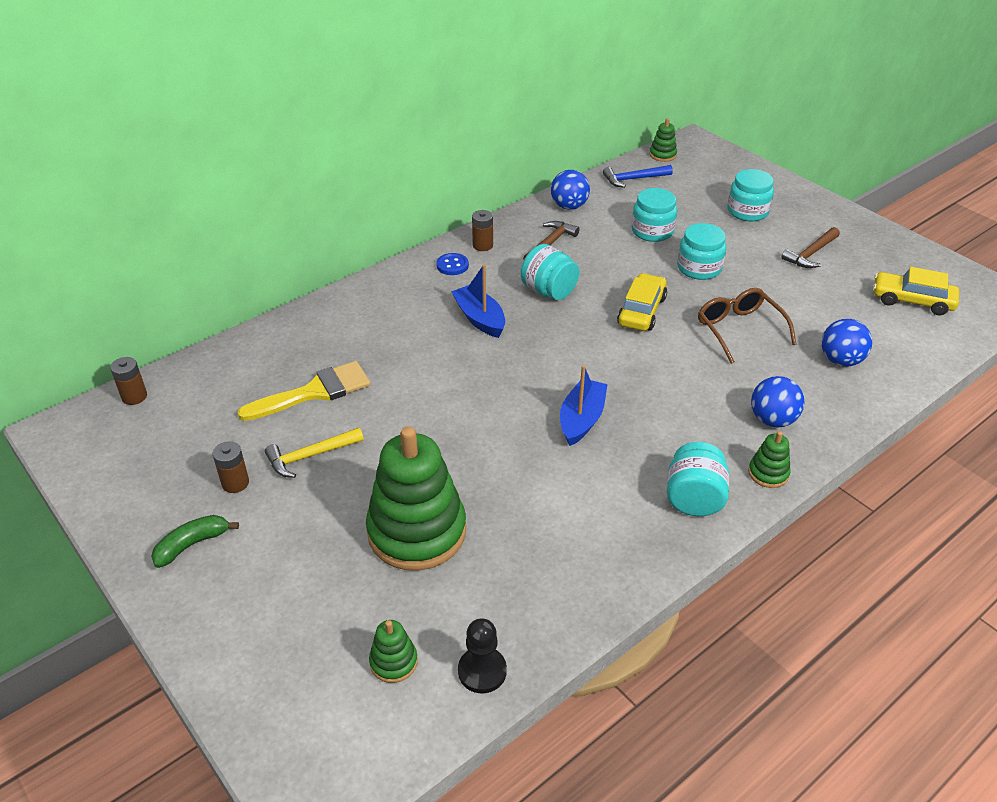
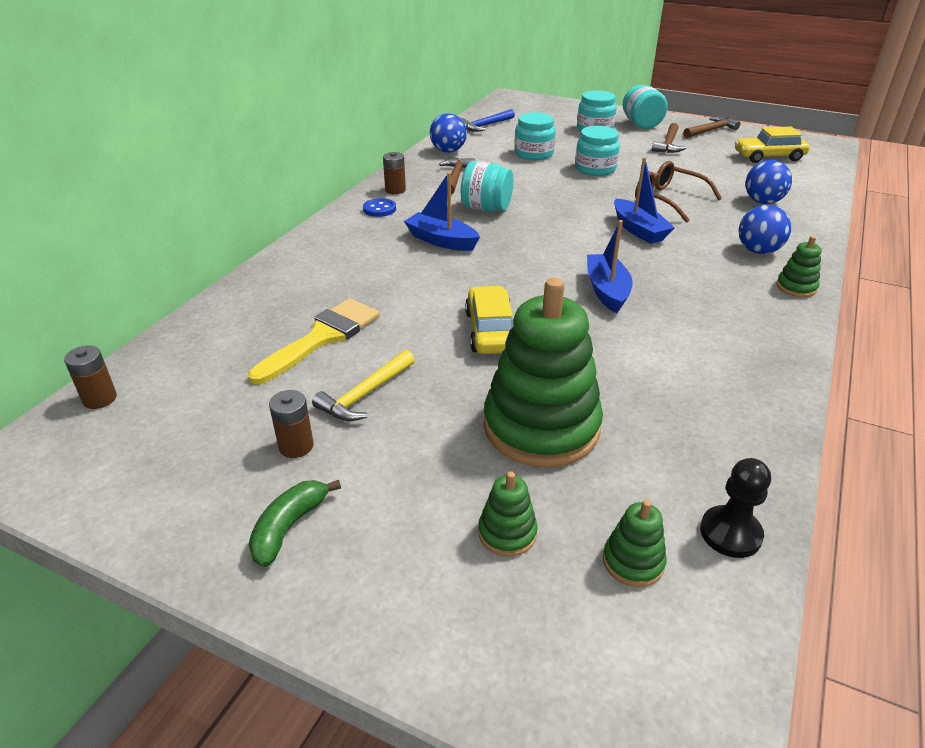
camera: 25 degrees left, 5 degrees down
(641, 311) = (579, 205): yellow car -> yellow car (490, 331)
(662, 155) = (494, 108): green stacking toy -> green stacking toy (507, 533)
(674, 359) = (638, 230): none -> blue boat
(694, 498) = (760, 322): turquoise jar -> turquoise jar (641, 124)
(881, 245) = (711, 130): none -> brown hammer

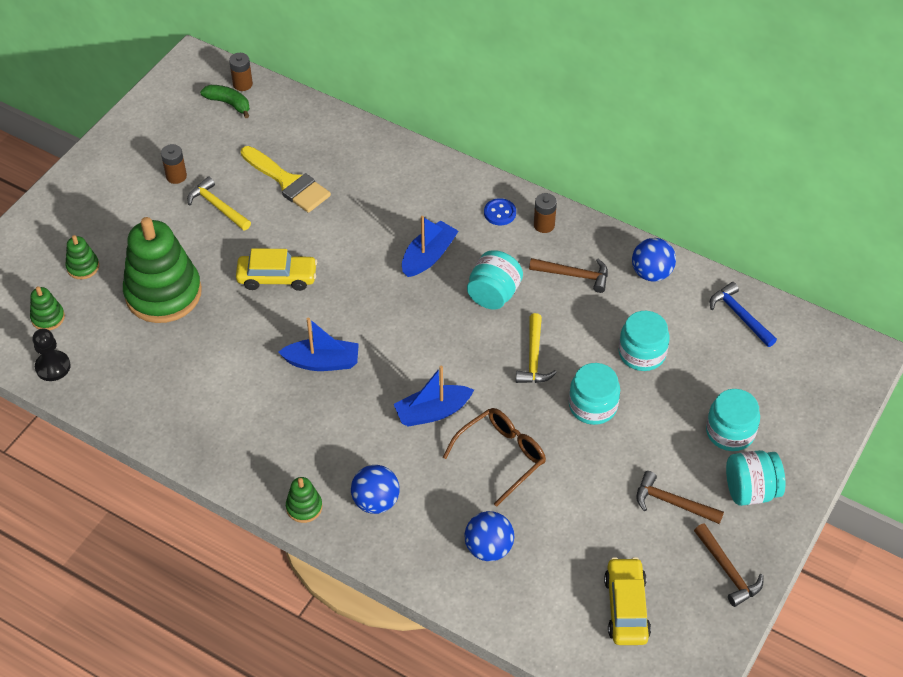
camera: 95 degrees right, 15 degrees up
(289, 527) = (113, 178): green banana -> green banana (228, 103)
(554, 190) = (534, 357): none -> yellow hammer

